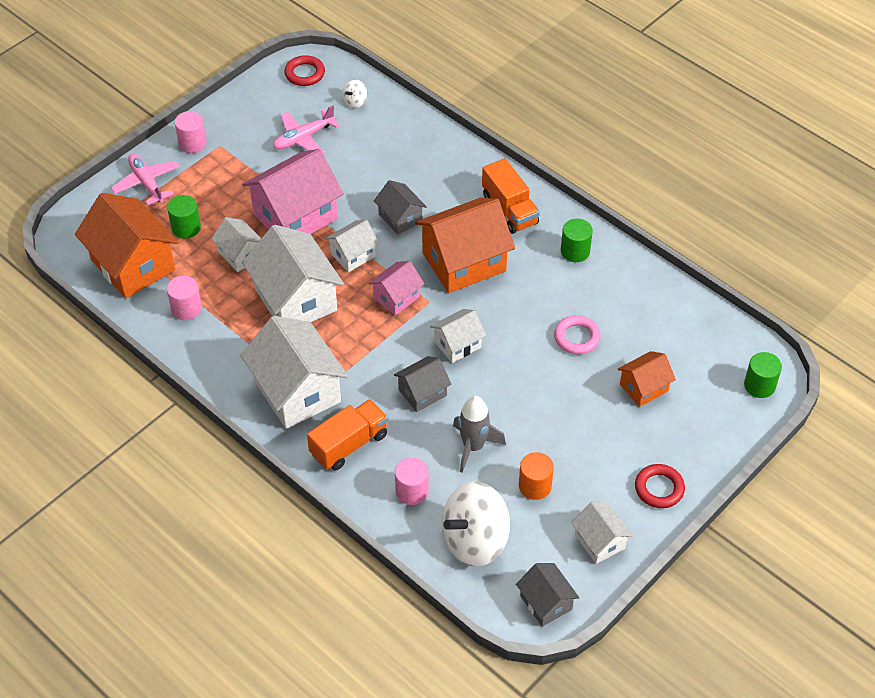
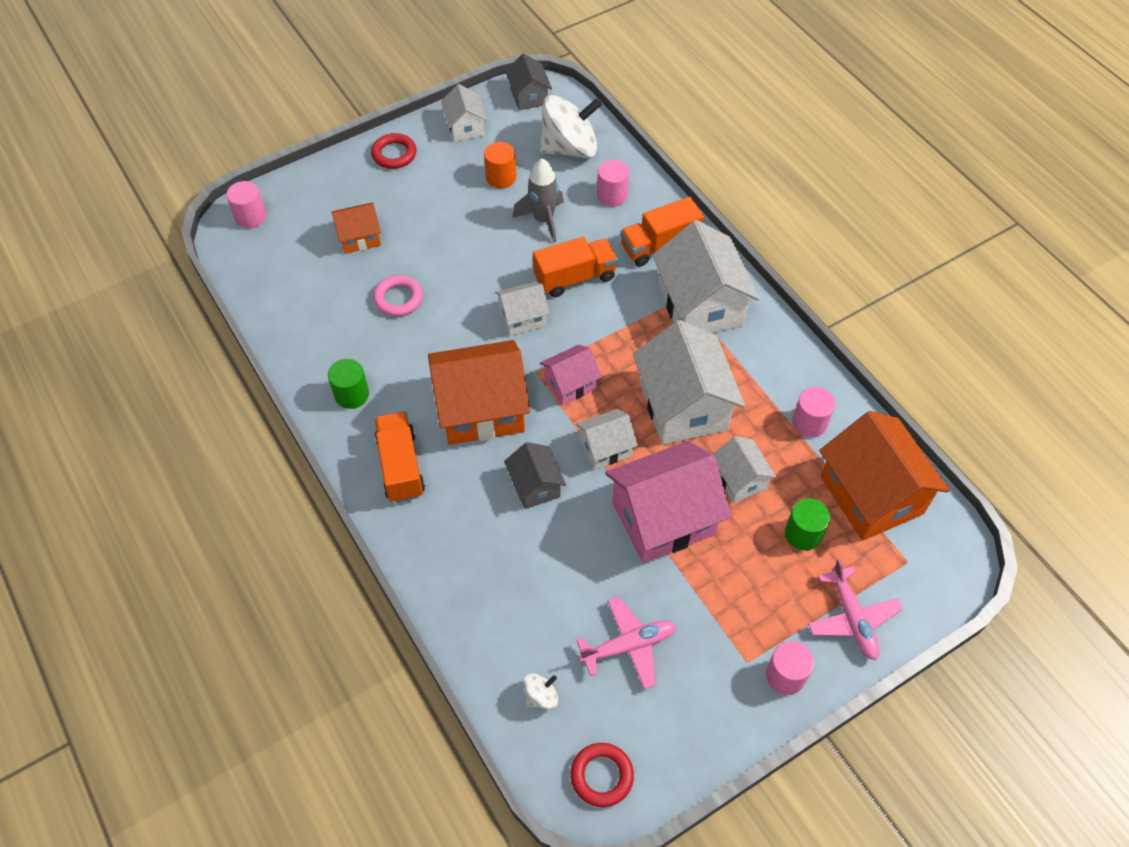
camera: 165 degrees left, 5 degrees up
(422, 392) = (575, 278): grey house -> orange truck
(759, 385) = (251, 217): green cylinder -> pink cylinder

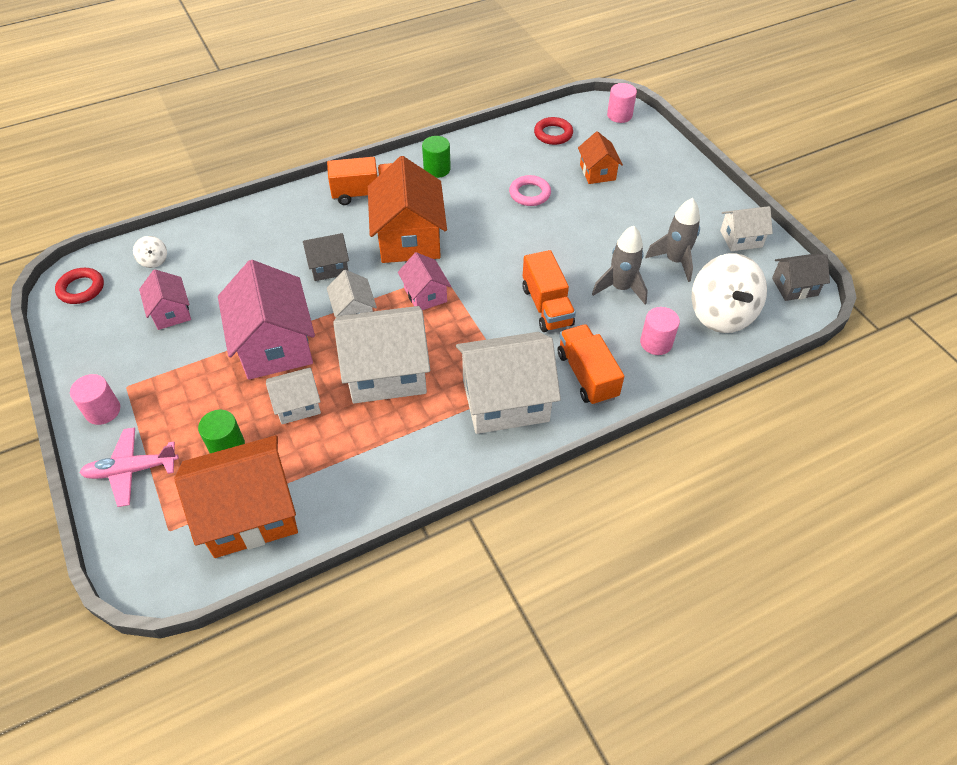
camera: 95 degrees right, 5 degrees down
(394, 154) = (698, 192): red ring -> red ring (553, 134)
(501, 177) = (675, 261): orange cylinder -> grey rocket
(523, 318) = (502, 268): white house -> none
(629, 646) = (171, 312): pink plane -> pink house
(809, 423) = (346, 473): pink cylinder -> none

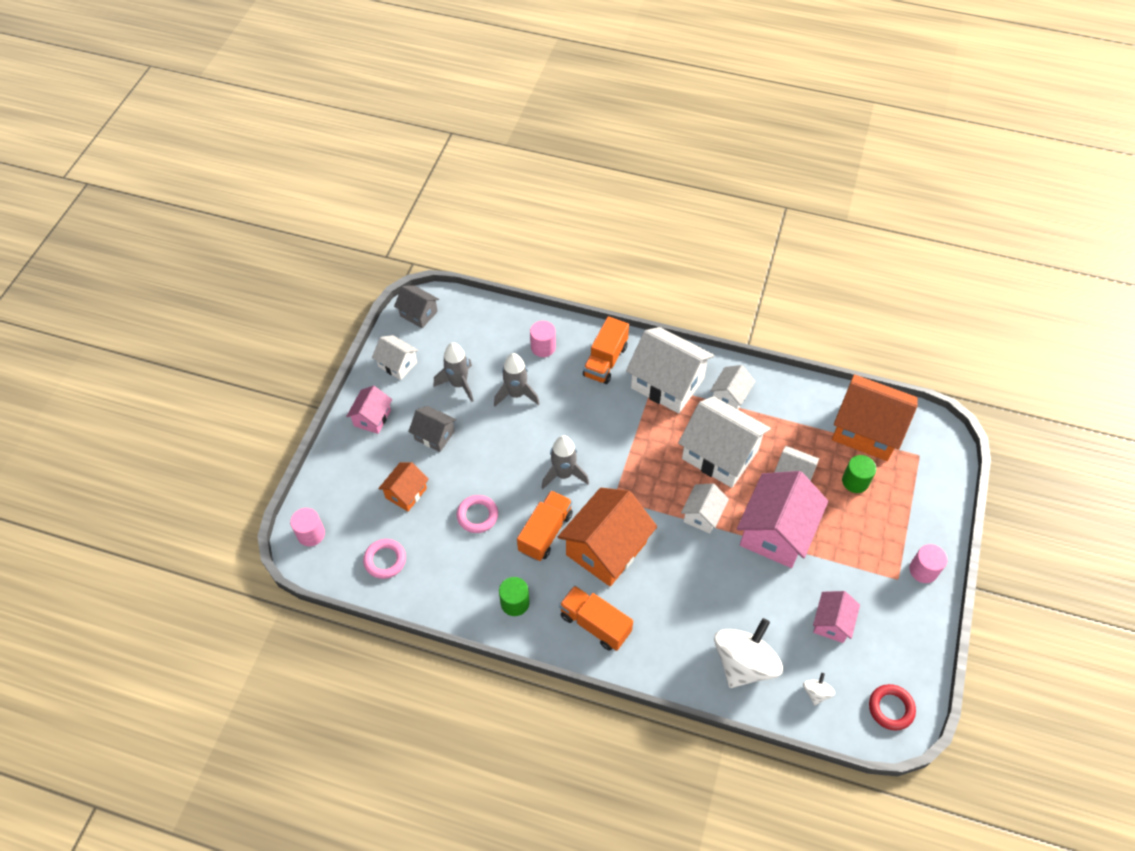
camera: 135 degrees left, 5 degrees up
(131, 470) = (924, 510): pink plane -> none
(329, 267) = (686, 570): grey house -> grey house (434, 435)
(425, 295) = (642, 490): pink house -> pink house (372, 418)
(430, 436) = (730, 396): none -> white house
(503, 261) = (564, 474): none -> grey rocket
(547, 306) = (575, 419): orange truck -> orange truck (545, 532)
(553, 134) = (385, 560): red ring -> pink ring
(721, 314) = (483, 333): white spinning top -> white spinning top (744, 663)

